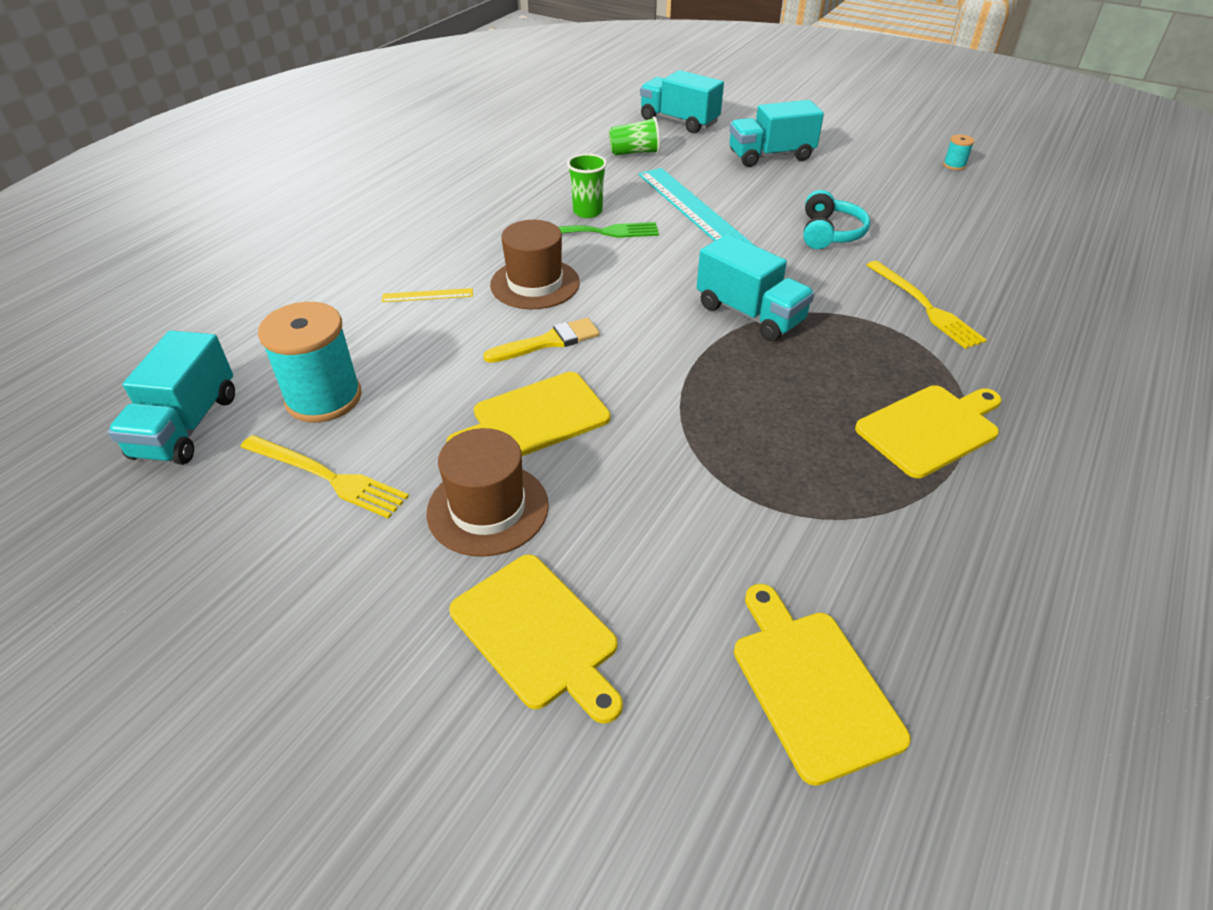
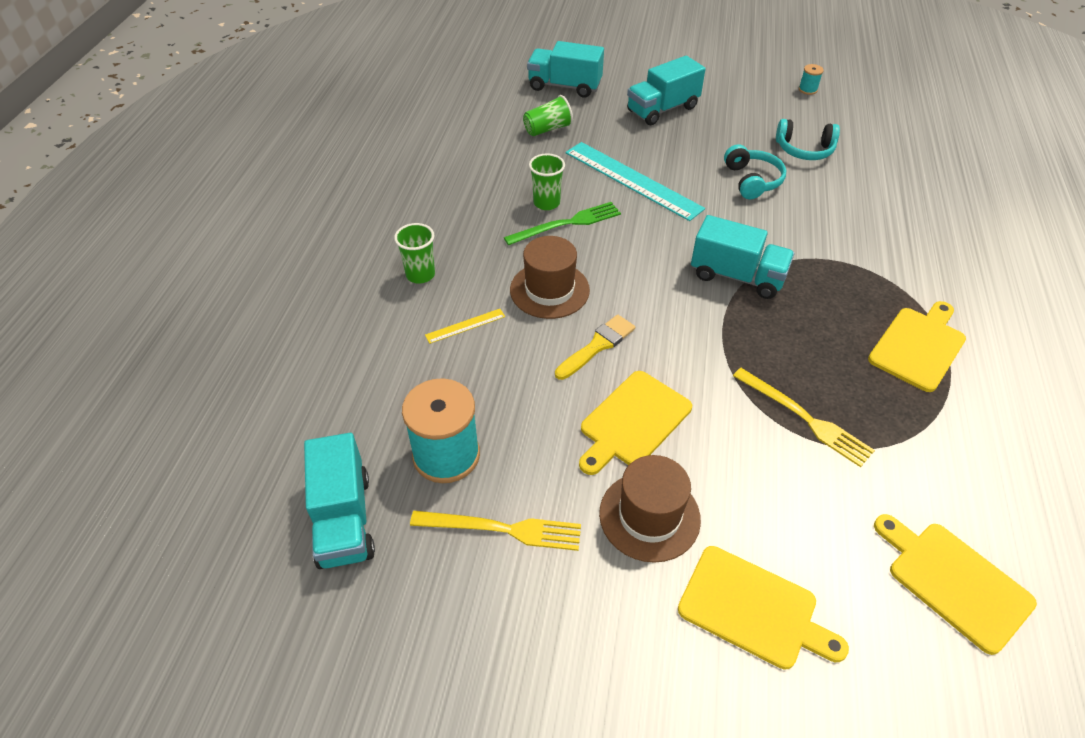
camera: 20 degrees left, 5 degrees up
(417, 245) = (420, 275): none -> green cup
(912, 217) = (804, 149): none -> turquoise headphones
(925, 306) = (858, 235): yellow fork -> yellow fork (804, 418)

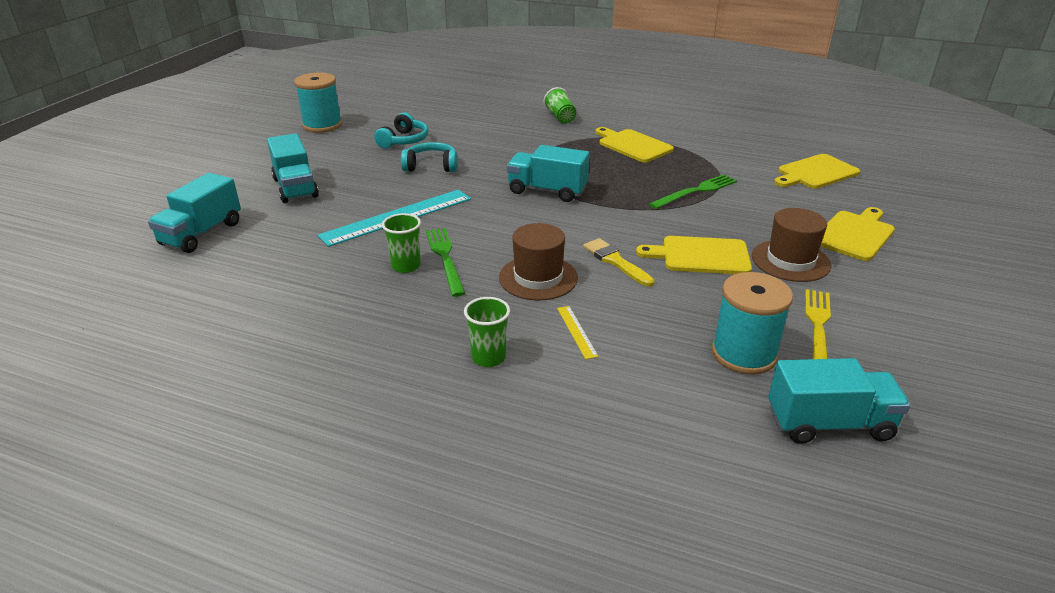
camera: 80 degrees left, 15 degrees down
(547, 129) = (276, 252): green cup -> green cup (560, 117)
(633, 421) = (701, 256): yellow cutting board -> yellow cutting board turned 135 degrees clockwise
(737, 276) = (547, 191): turquoise truck -> turquoise truck turned 105 degrees counterclockwise
(804, 418) = (696, 191): yellow fork -> green fork
(807, 89) = (322, 125): turquoise spool -> turquoise spool, size x2.32

